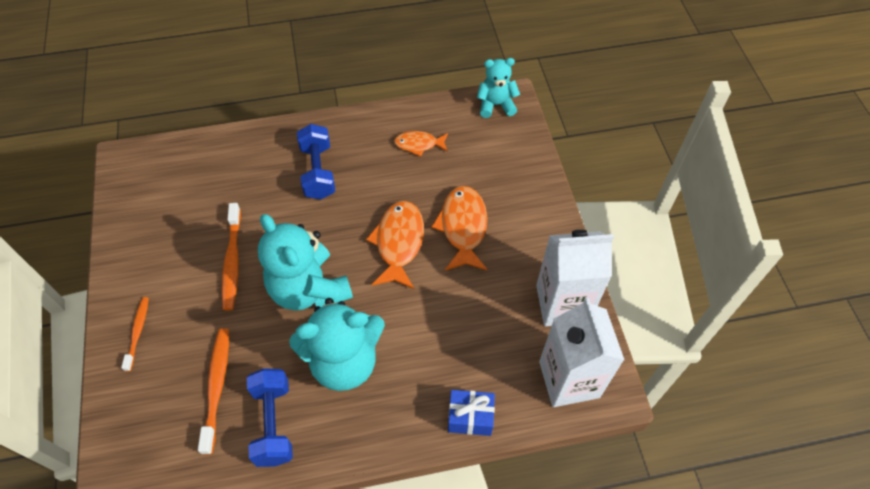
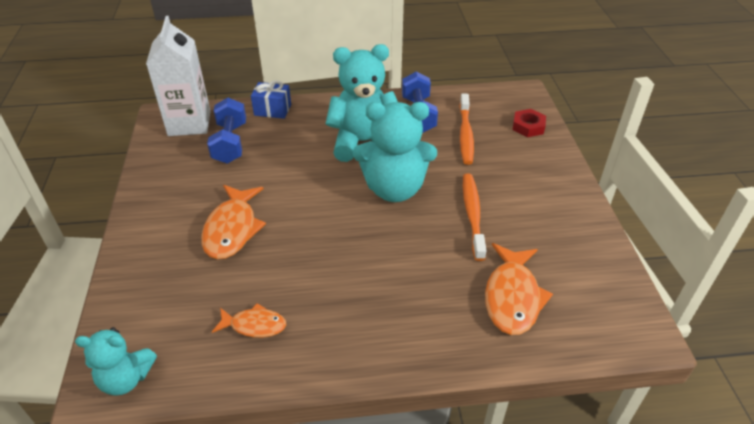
camera: 175 degrees left, 15 degrees down
(131, 409) = (528, 126): none -> red nut
(138, 332) = (544, 169): orange toothbrush -> none
(309, 289) = (394, 189): turquoise teddy bear -> turquoise teddy bear turned 120 degrees clockwise
(318, 172) = (387, 299): blue dumbbell -> blue dumbbell (230, 143)
(399, 243) = (303, 219): orange fish -> orange fish (512, 297)
(562, 303) = (166, 166): white carton -> none

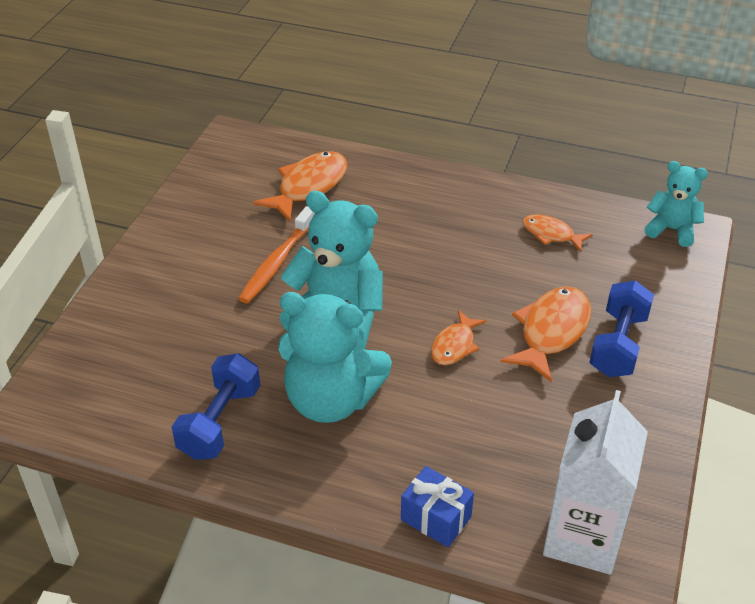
camera: 155 degrees left, 0 degrees up
(230, 143) = (524, 468): blue dumbbell -> blue dumbbell (618, 344)
(302, 197) = (454, 345): none -> orange fish
(465, 134) = (186, 364): orange toothbrush -> none
(528, 126) = (95, 347): red nut -> none

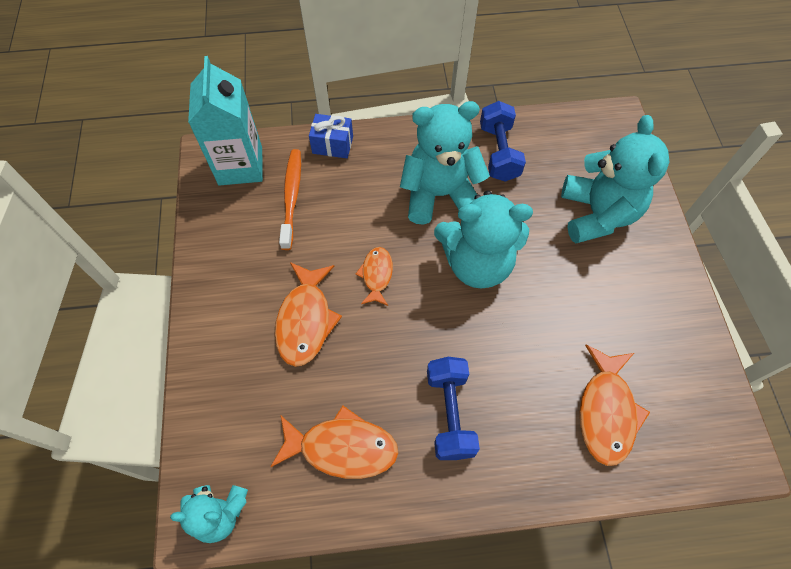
camera: 155 degrees right, 20 degrees up
(170, 317) = (597, 214): none -> turquoise teddy bear
(277, 262) = (563, 300): orange toothbrush -> orange toothbrush (291, 197)
(551, 234) = (342, 447): orange fish -> orange fish, size x1.67
(583, 537) = (240, 166): white carton -> turquoise carton
(618, 344) = (248, 329): blue dumbbell -> blue dumbbell (450, 413)

